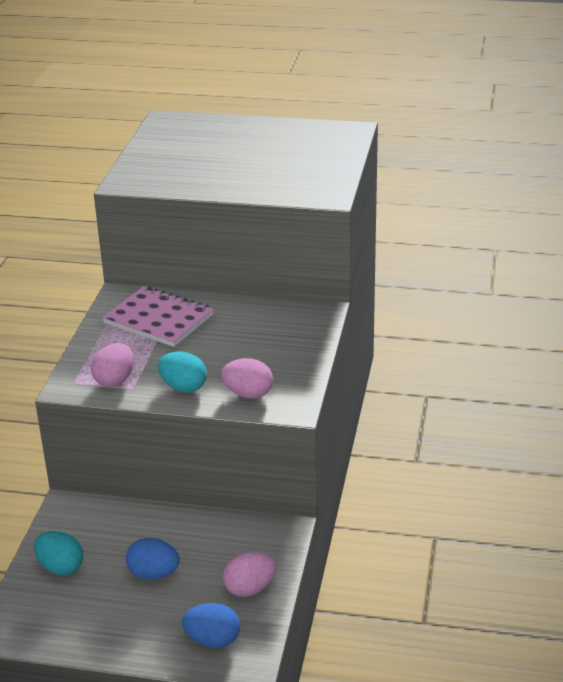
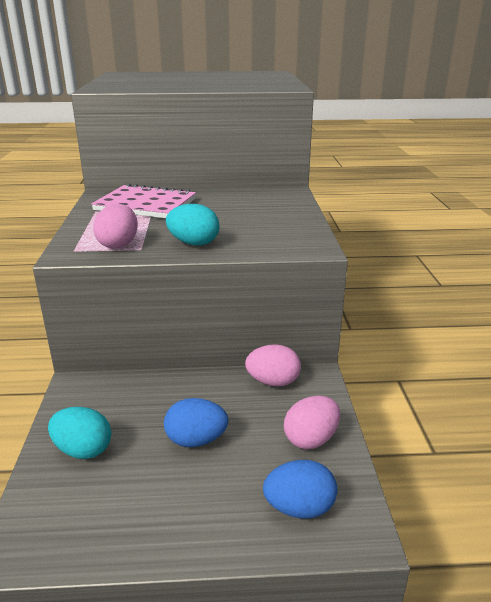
camera: 15 degrees left, 5 degrees down
(248, 394) = (262, 242): pink egg -> pink egg (273, 382)

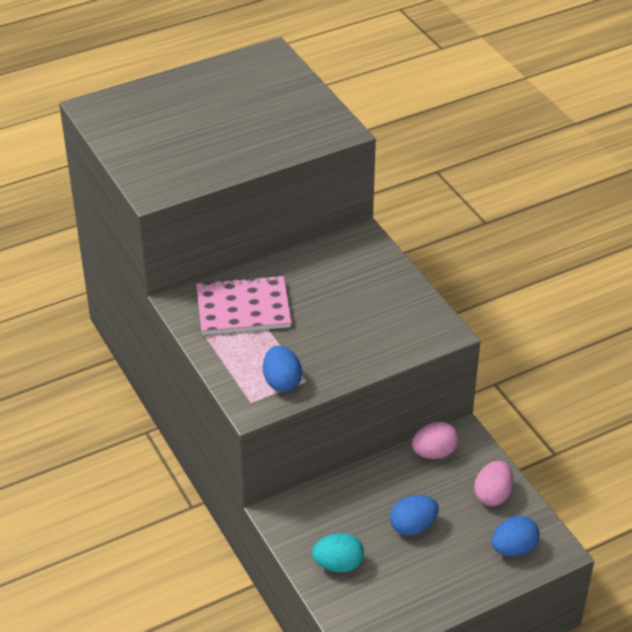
camera: 25 degrees left, 15 degrees up
(118, 244) = (282, 382): pink egg -> blue egg
(194, 243) = (344, 359): turquoise egg -> none

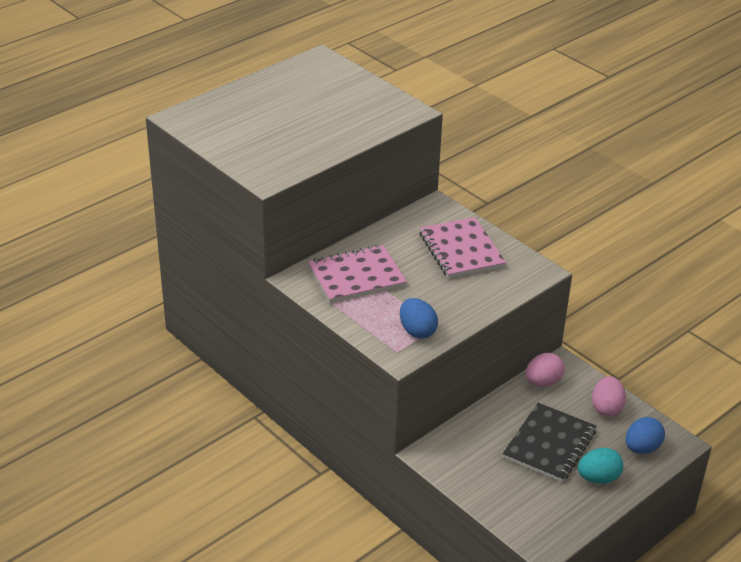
camera: 15 degrees left, 5 degrees down
(338, 564) = (498, 487): turquoise egg -> turquoise egg (598, 478)
(368, 294) = (461, 250): none -> pink notebook
(413, 526) = (549, 444): blue egg -> black notebook

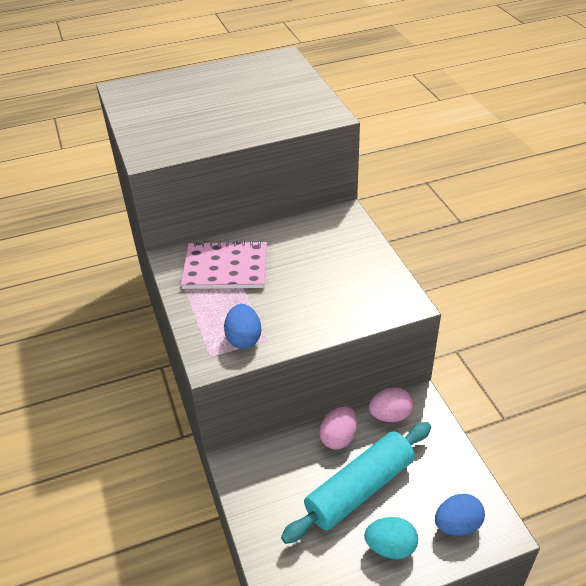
camera: 25 degrees right, 5 degrees up
(461, 250) = (341, 263): pink notebook -> none
(549, 444) = (359, 489): black notebook -> turquoise rolling pin
(606, 408) = (441, 464): pink egg -> pink egg (338, 438)

